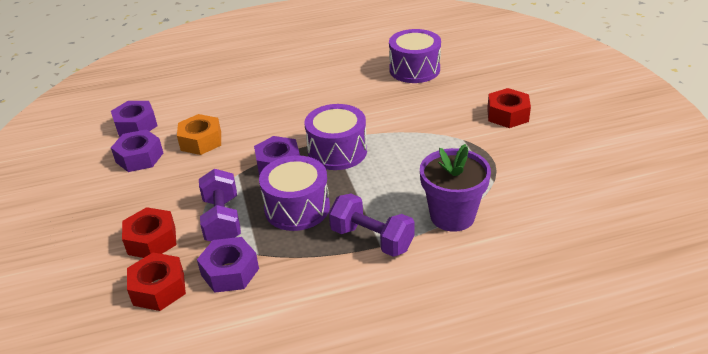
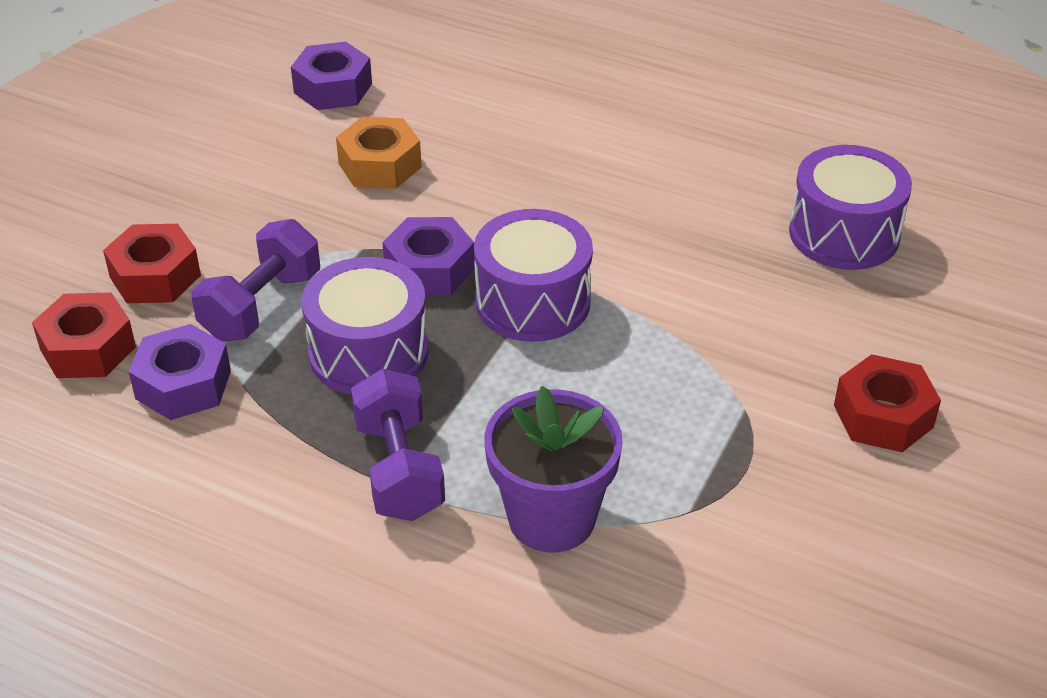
camera: 40 degrees right, 5 degrees up
(139, 157) = (279, 142): purple nut -> none

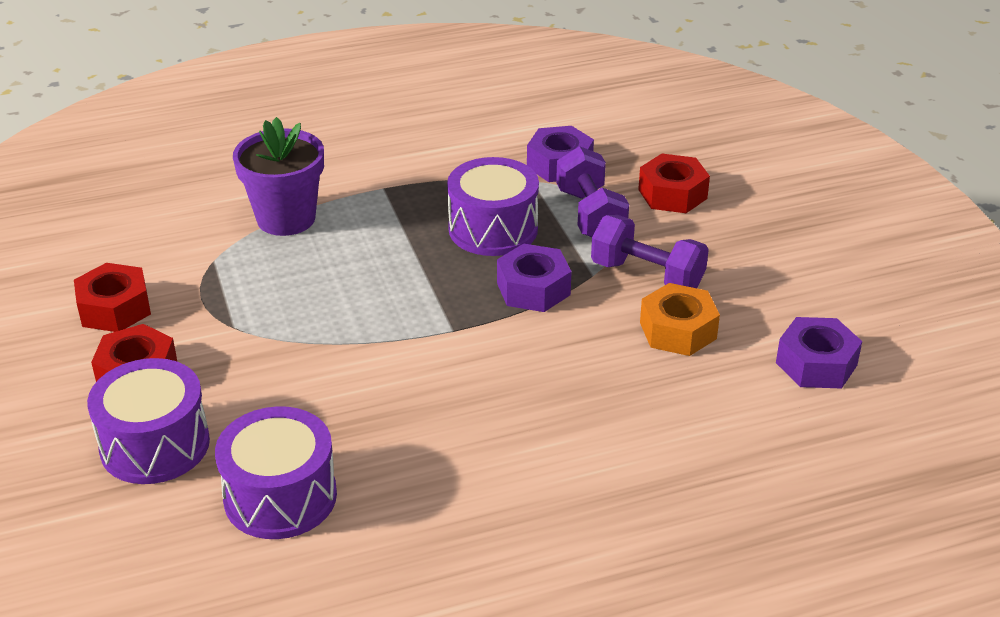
camera: 135 degrees right, 5 degrees down
(88, 348) = (635, 150): red nut -> red nut (115, 308)
(399, 469) = (393, 194): purple dumbbell -> purple dumbbell (647, 276)
(532, 302) = (442, 309): purple drum -> purple drum (155, 445)

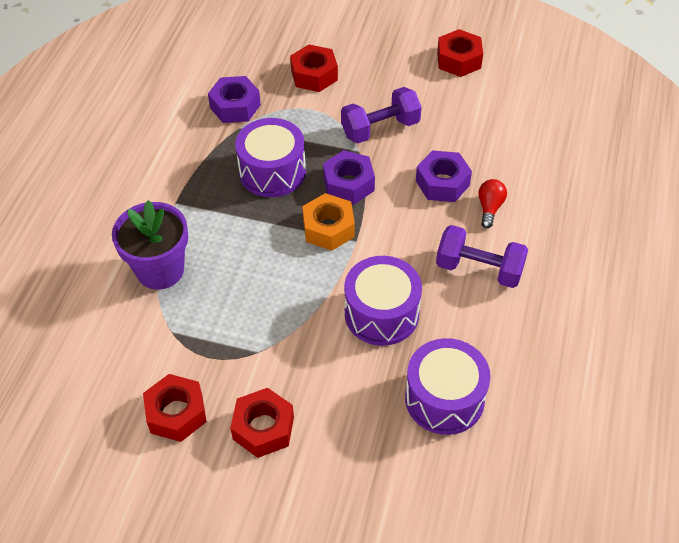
camera: 55 degrees left, 15 degrees up
(155, 445) = (346, 447): purple drum -> purple drum (381, 313)
(590, 215) = (300, 121): purple dumbbell -> purple dumbbell (479, 269)
(616, 416) = (489, 208): none -> red light bulb
(678, 330) = (439, 143): orange nut -> orange nut (328, 228)
(816, 364) = (510, 106): purple nut -> purple nut (442, 183)
(841, 288) = (458, 60): none -> red nut

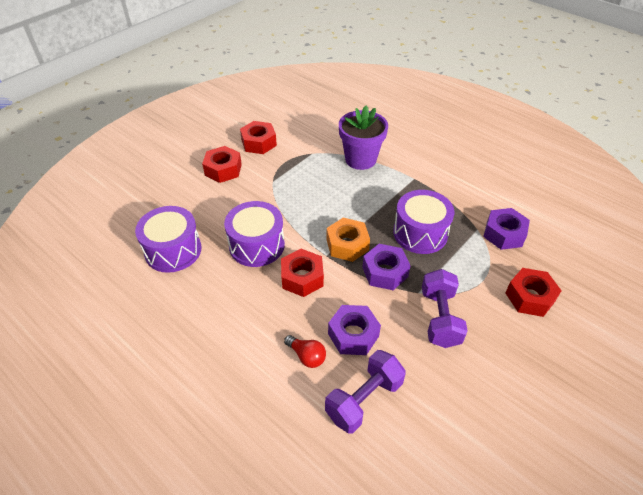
camera: 115 degrees right, 5 degrees down
(458, 60) = (520, 433): red nut -> red nut (302, 278)
(479, 269) = (253, 317): purple dumbbell -> purple dumbbell (364, 399)

